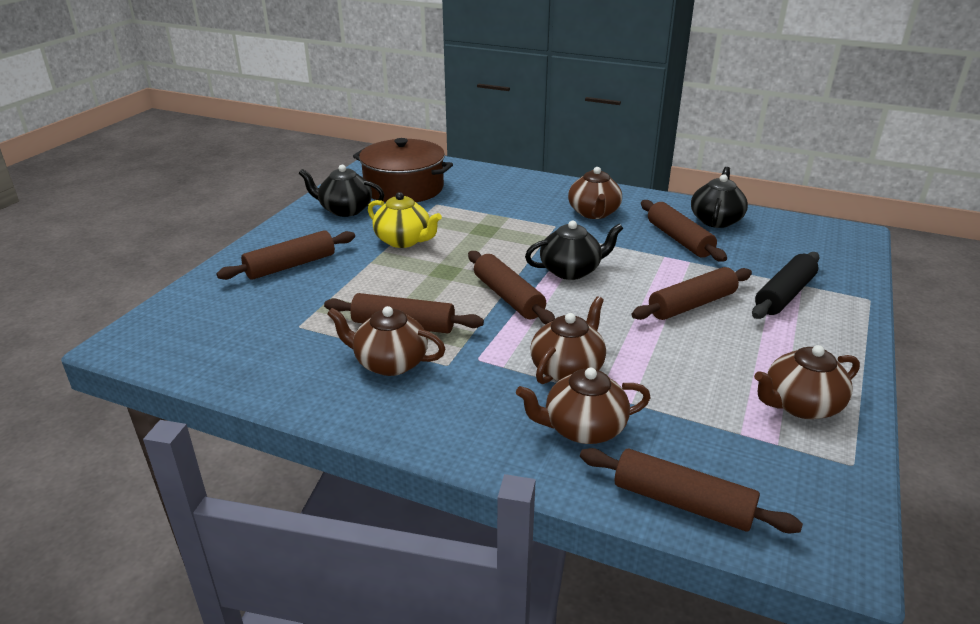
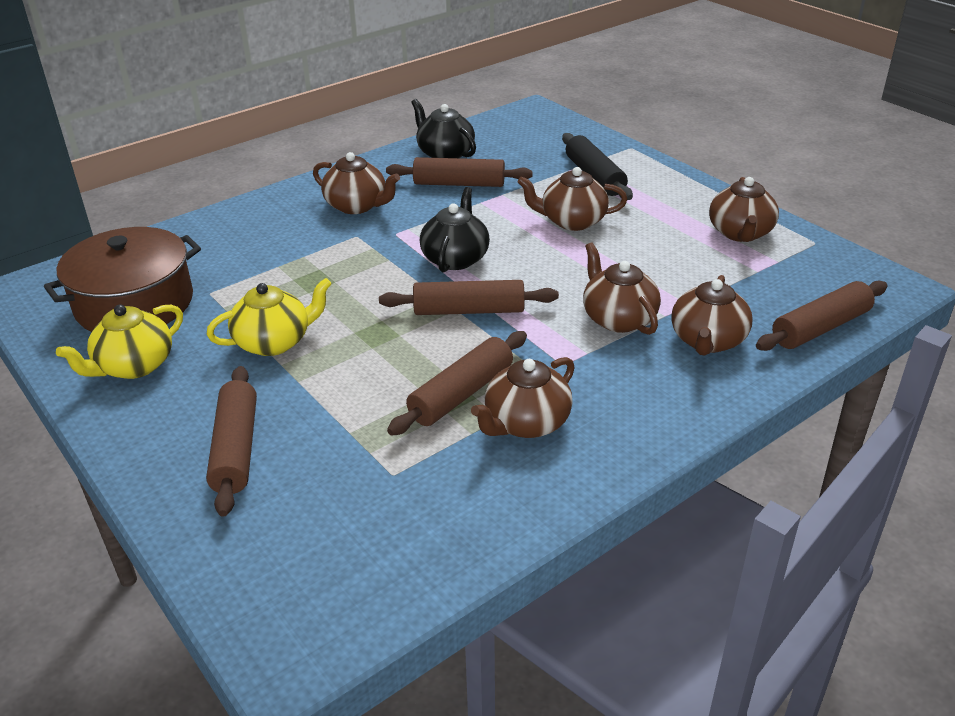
camera: 60 degrees left, 5 degrees up
(345, 210) = (134, 366): black teapot -> yellow teapot
(692, 305) = (572, 221): brown rolling pin -> brown teapot

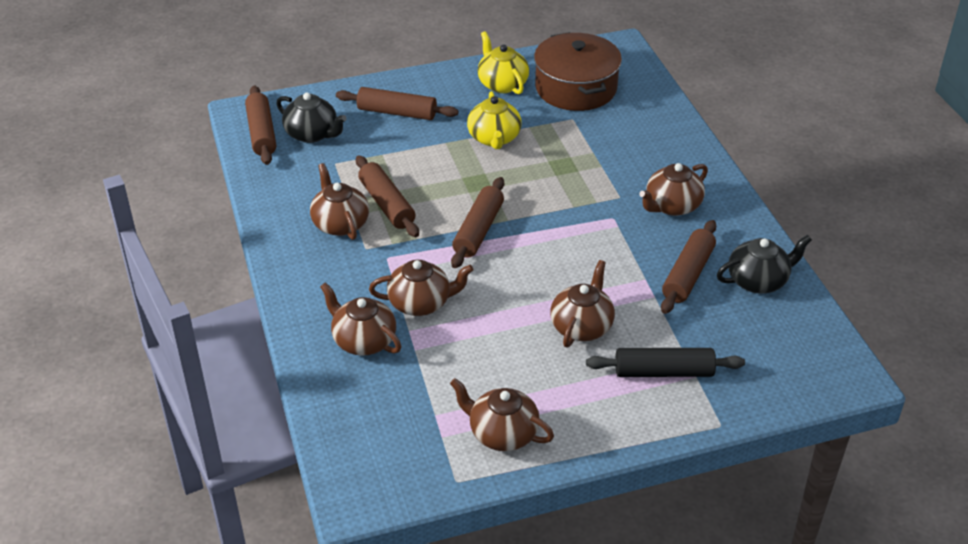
camera: 110 degrees right, 5 degrees up
(455, 258) = (556, 241): black teapot -> black teapot (312, 134)
(820, 328) = (335, 414): brown rolling pin -> brown rolling pin (261, 133)

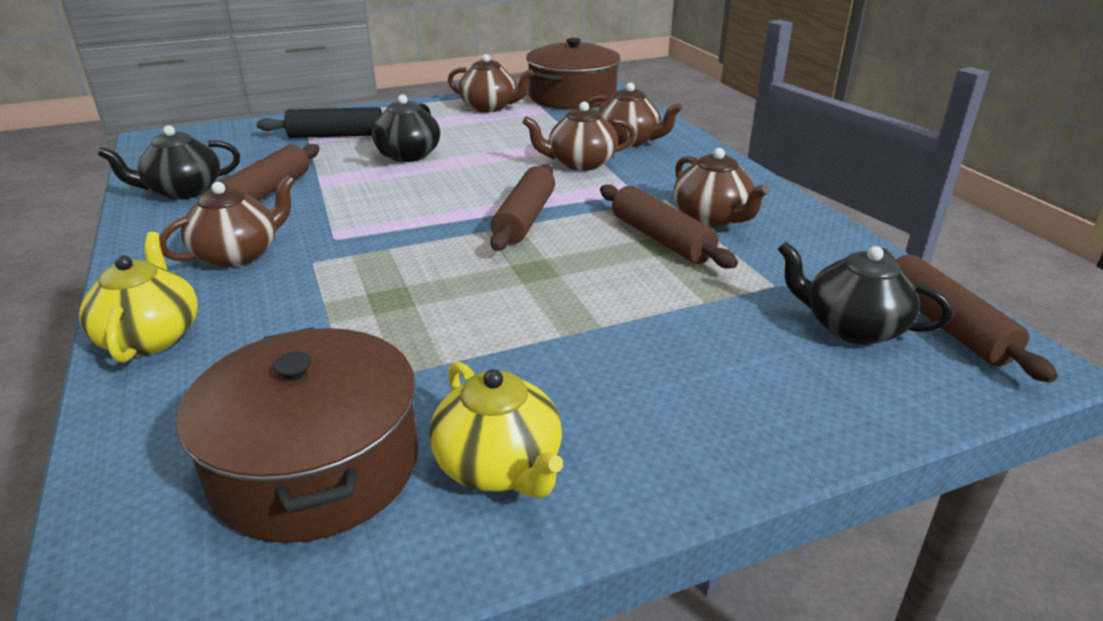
camera: 175 degrees right, 10 degrees down
(396, 459) = (572, 96): none -> brown pot
(397, 112) = (718, 378): brown rolling pin -> none
(494, 138) = (511, 337): yellow teapot -> yellow teapot (151, 336)
(582, 326) = (407, 156): brown teapot -> black teapot

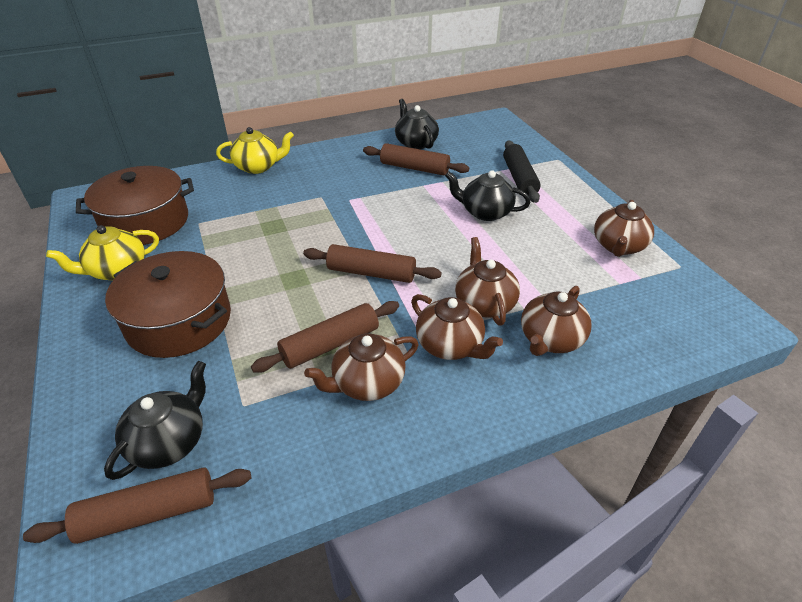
camera: 90 degrees right, 10 degrees up
(238, 254) = (333, 173): brown teapot -> brown teapot (450, 345)
(572, 96) = (682, 302): brown pot -> brown pot (179, 321)

